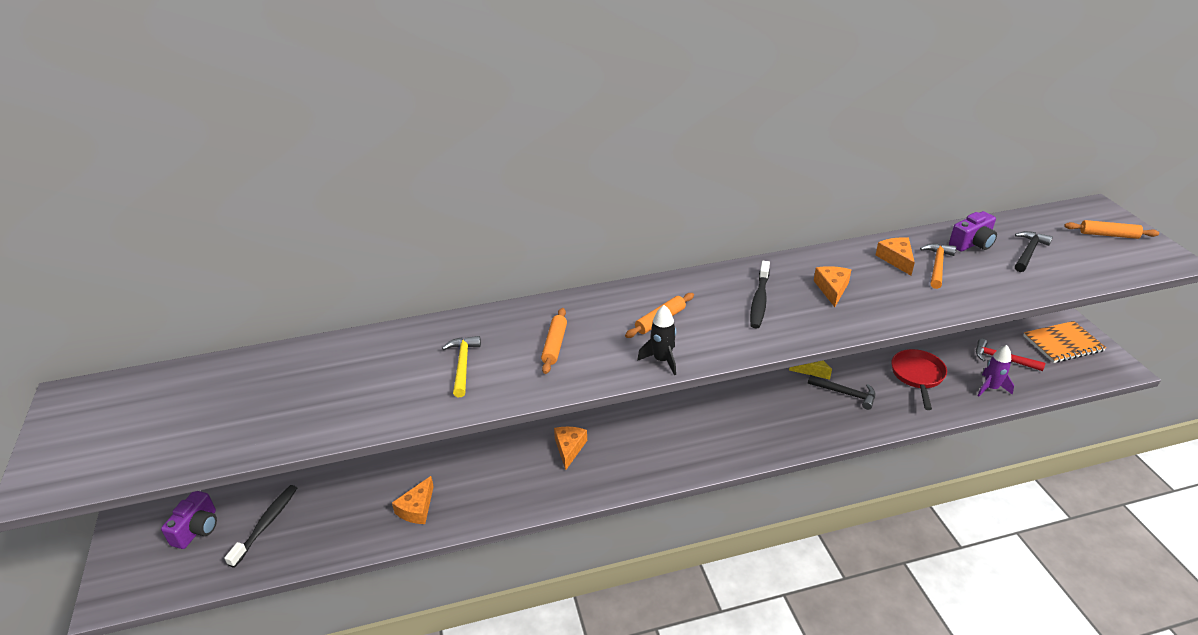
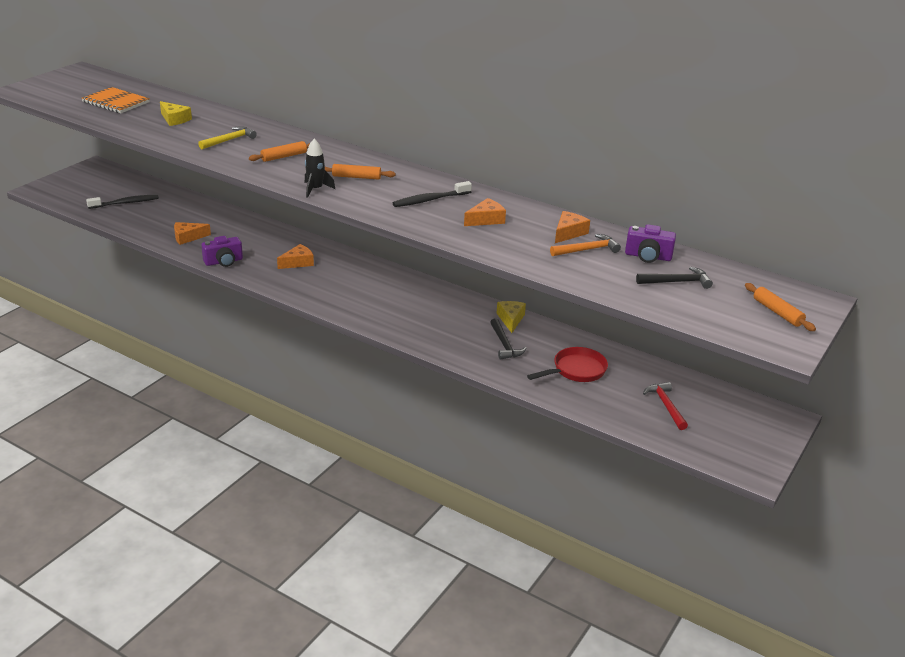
camera: 45 degrees right, 5 degrees down
(197, 529) = (101, 188): purple camera -> purple camera (223, 262)
(347, 382) = (174, 119): none -> yellow cheese
(991, 388) = (614, 409): purple rocket -> none
(1063, 343) = (742, 432): orange notebook -> orange notebook (116, 102)

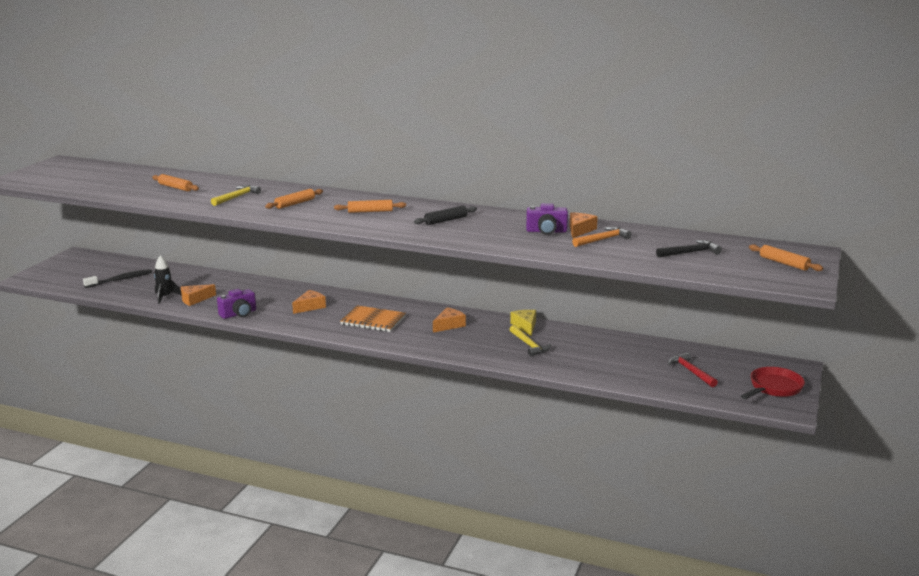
camera: 10 degrees left, 10 degrees down
(116, 102) = (111, 180): orange notebook -> orange notebook (373, 320)
(174, 119) = (175, 187): yellow cheese -> orange rolling pin
(315, 189) = (338, 223): black rocket -> black rocket (165, 297)
(430, 200) = (445, 220): black toothbrush -> black rolling pin
(486, 220) = (503, 229): orange cheese -> orange cheese (449, 325)
(504, 345) = (529, 345): black hammer -> yellow hammer
(576, 370) = (601, 356): red pan -> red pan (774, 388)
(648, 256) = (656, 239): purple camera -> purple camera (546, 231)

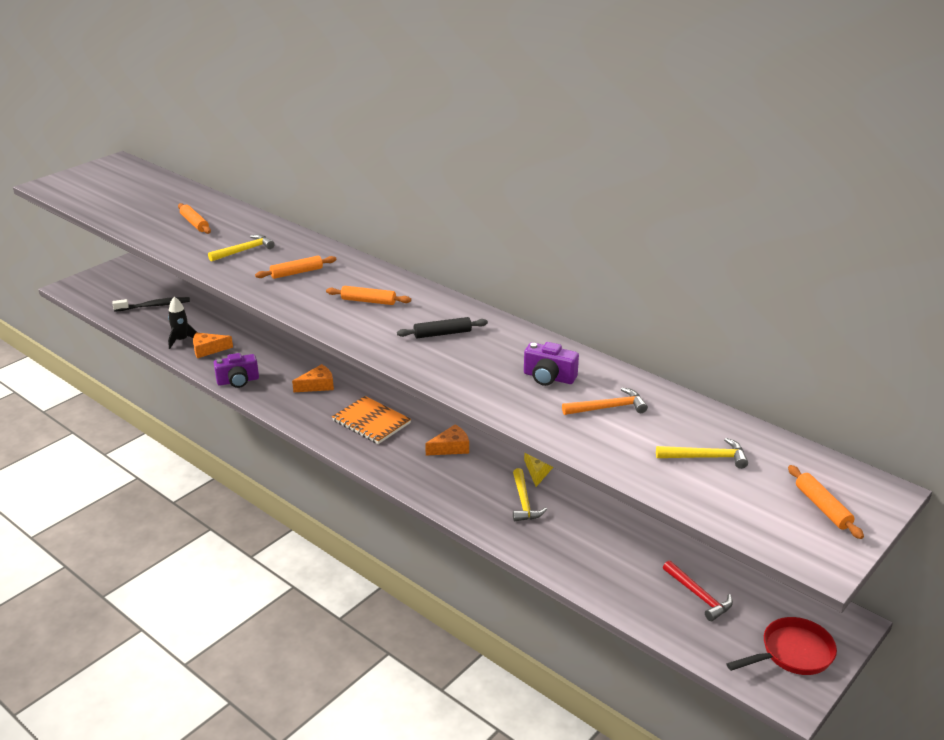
camera: 20 degrees right, 10 degrees up
(579, 230) = (592, 383): orange cheese -> none
(690, 252) = (706, 457): black hammer -> yellow hammer
(691, 371) = (698, 596): red hammer -> red hammer turned 150 degrees clockwise

